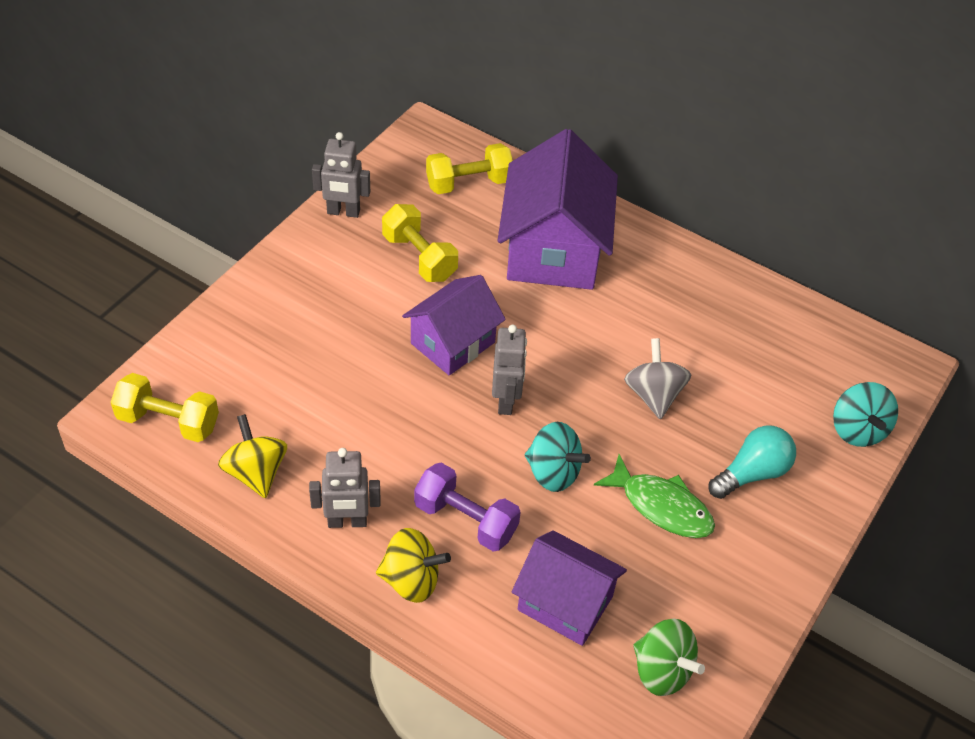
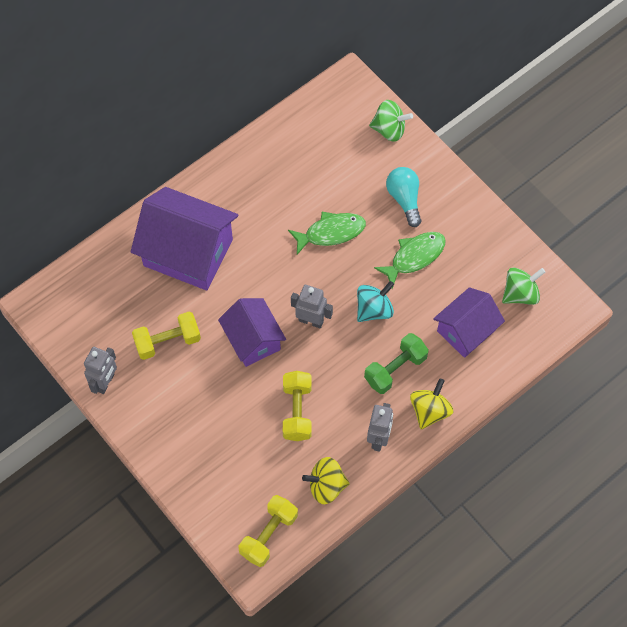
camera: 70 degrees left, 15 degrees up
(465, 520) = (395, 369): purple dumbbell -> green dumbbell
(469, 183) = (104, 289): yellow dumbbell -> yellow dumbbell (297, 411)
(653, 395) = (331, 232): grey spinning top -> green fish
(857, 430) = (389, 129): turquoise spinning top -> green spinning top

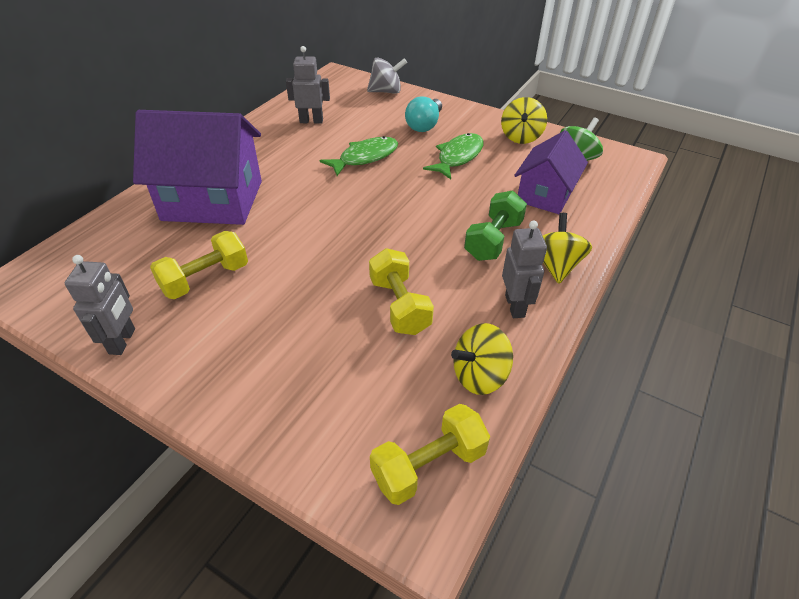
camera: 20 degrees left, 20 degrees down
(253, 340) = (315, 253): purple house -> none
(269, 535) = (428, 466): yellow dumbbell -> yellow dumbbell turned 45 degrees clockwise
(311, 320) = (376, 223): grey robot -> grey robot (311, 121)
(374, 309) = (440, 200): turquoise spinning top -> none
(389, 129) = (386, 91): green spinning top -> grey spinning top
(404, 199) = (424, 125): turquoise light bulb -> turquoise light bulb turned 120 degrees counterclockwise
(488, 245) = (521, 137): none -> yellow spinning top

